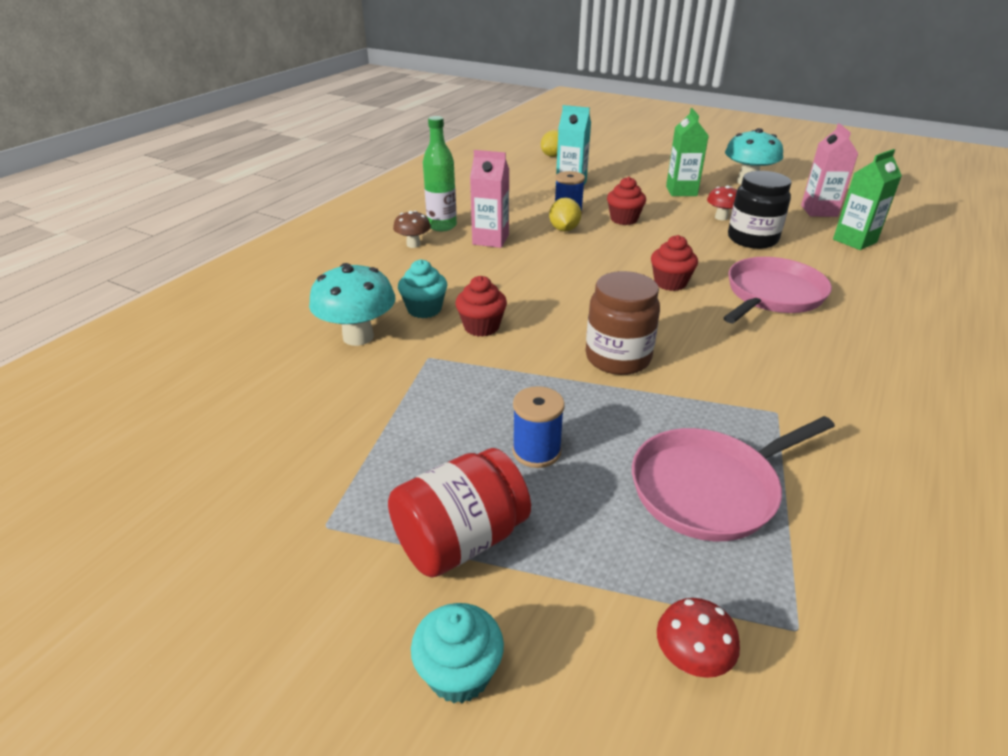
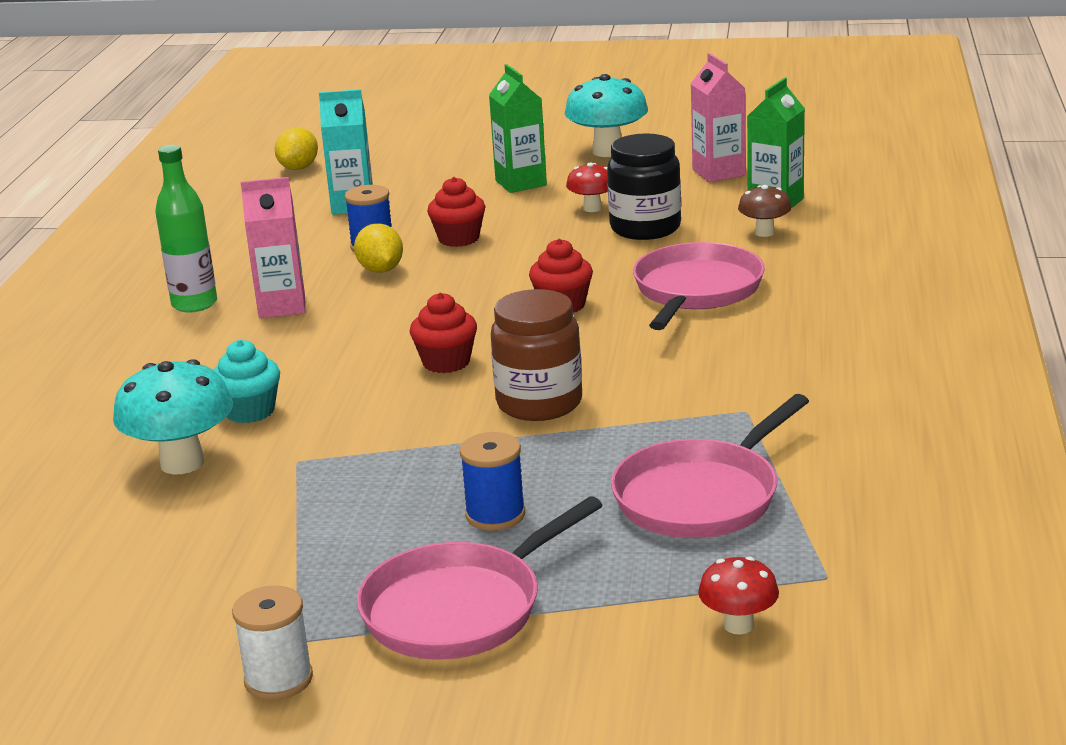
camera: 20 degrees left, 10 degrees down
(285, 563) = (278, 679): none -> white spool
(413, 244) = (170, 337): brown mushroom -> brown mushroom (764, 232)
(459, 673) = (526, 697): turquoise cupcake -> none
(460, 540) = (460, 608): red jar -> pink pan
(481, 327) = (343, 412): red cupcake -> red cupcake (446, 362)

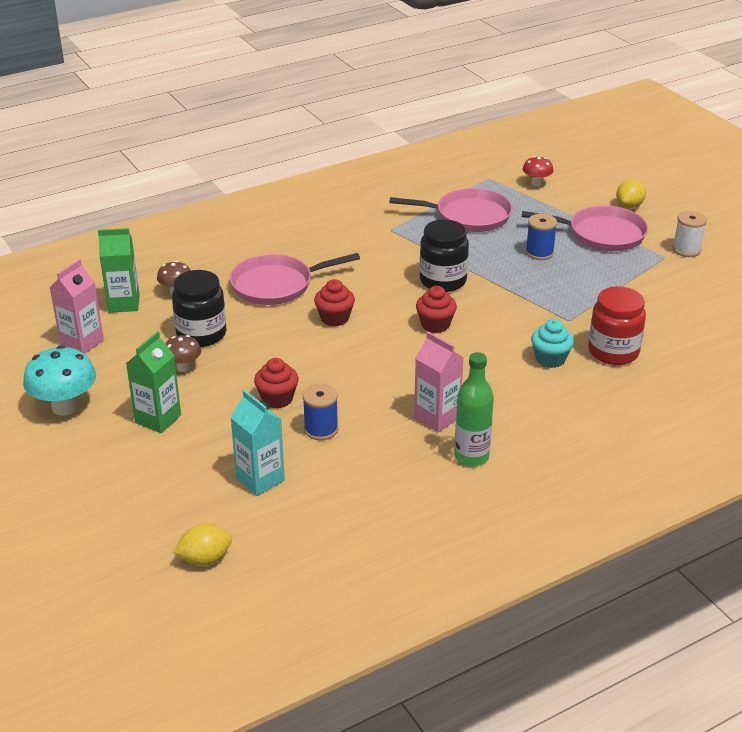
camera: 130 degrees left, 10 degrees up
(182, 463) = (613, 352): turquoise mushroom -> red jar
(380, 270) = (351, 406): yellow lemon -> yellow lemon (629, 206)
(539, 403) = (443, 281): brown jar -> black jar
(592, 208) = (183, 367): red mushroom -> brown mushroom

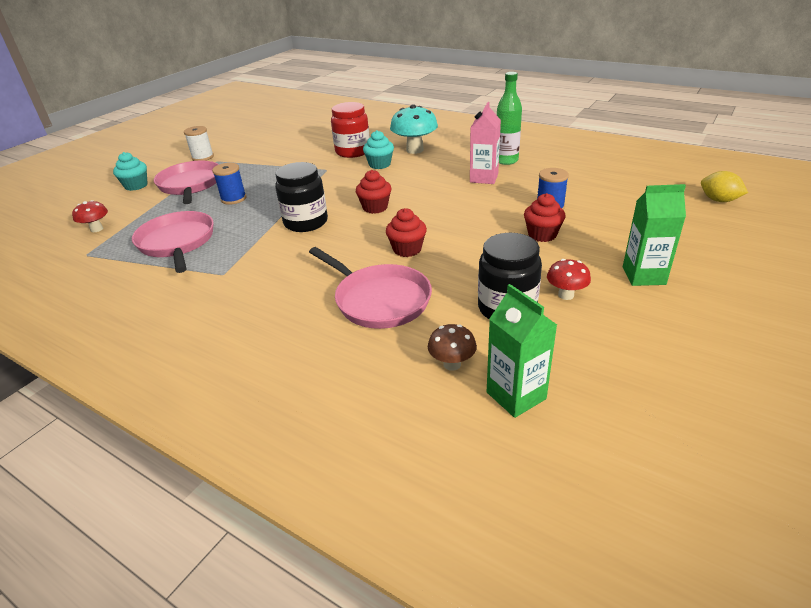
camera: 115 degrees left, 0 degrees up
(65, 407) = (714, 336): turquoise mushroom -> turquoise mushroom (415, 150)
(82, 342) = (620, 387): pink carton -> none
(183, 367) = (566, 295): brown mushroom -> red mushroom
(260, 479) = (628, 209): turquoise carton -> none
(629, 206) = (136, 186): yellow lemon -> turquoise cupcake

